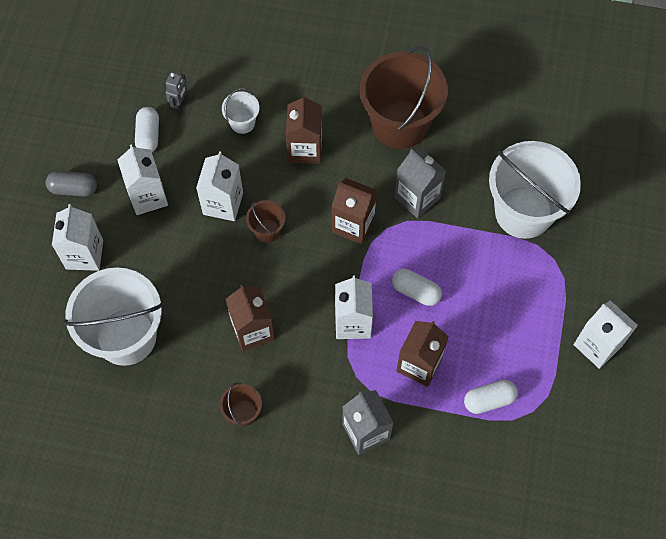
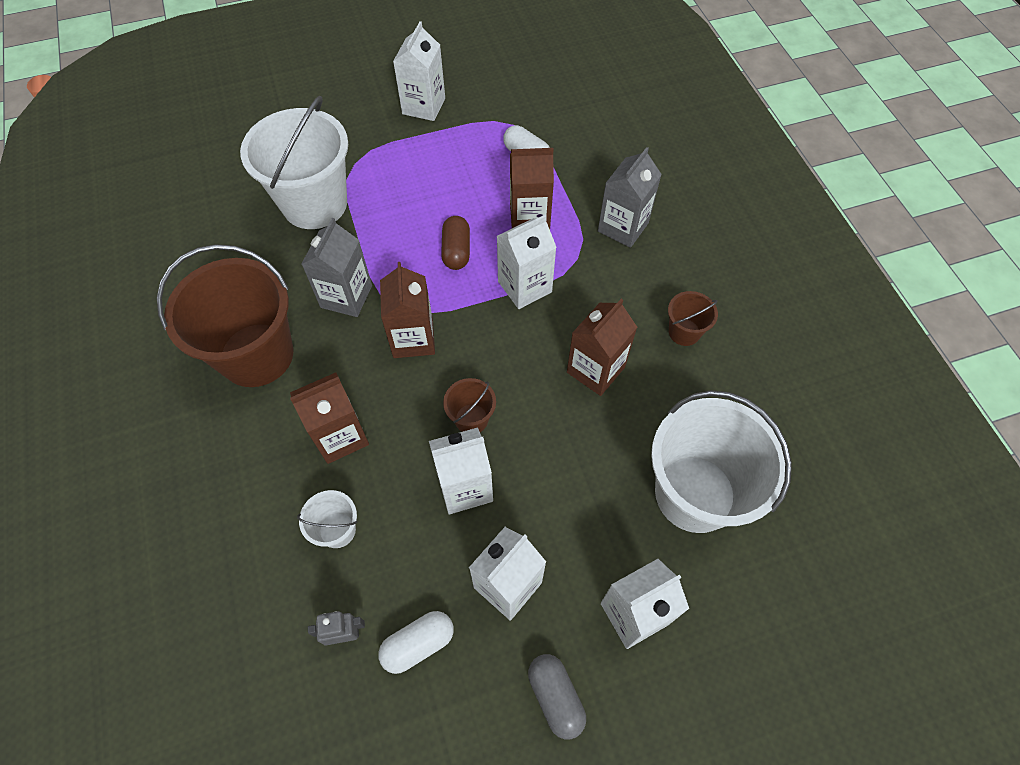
camera: 120 degrees left, 5 degrees down
(416, 291) = (456, 251): white capsule -> brown capsule

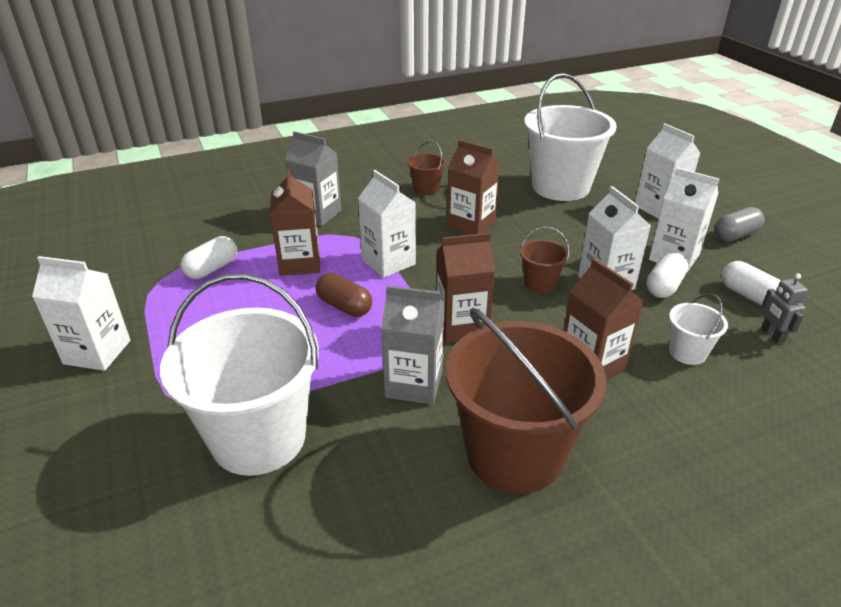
camera: 95 degrees left, 25 degrees down
(450, 549) = (664, 286): none -> white capsule
(456, 251) = (344, 306): brown capsule -> brown capsule turned 45 degrees clockwise

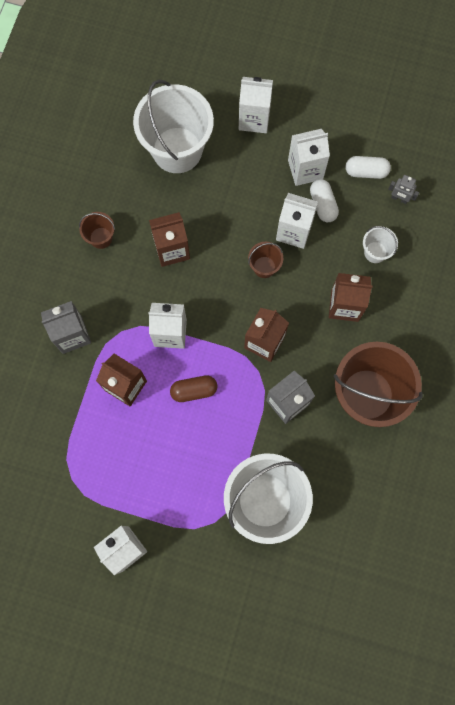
camera: 50 degrees left, 40 degrees up
(212, 269) = (86, 442): white capsule -> none
(735, 235) = (317, 110): grey capsule -> none

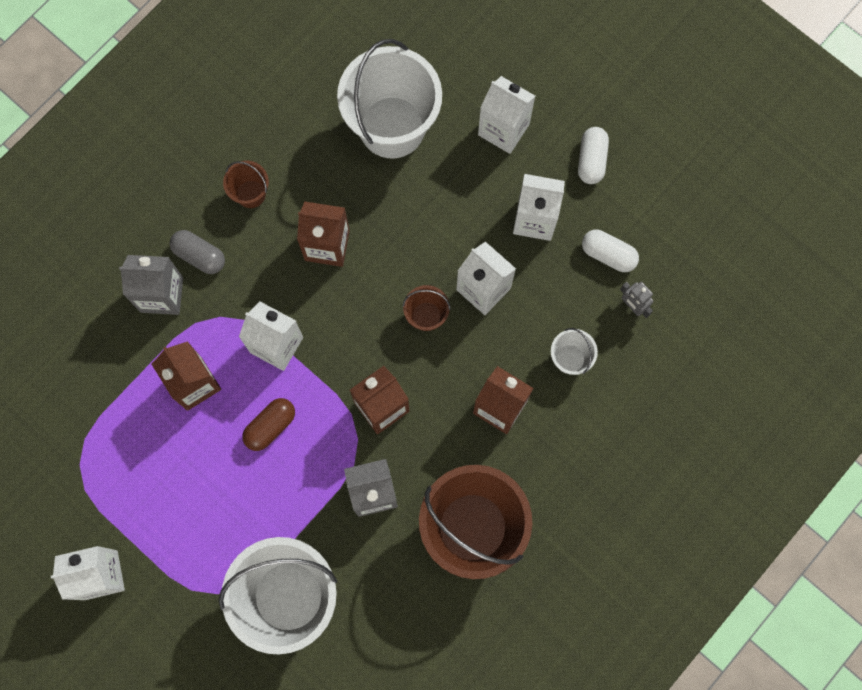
camera: 25 degrees right, 0 degrees up
(85, 296) = (199, 256): none -> grey capsule
(194, 390) = (270, 426): brown capsule -> brown capsule turned 60 degrees counterclockwise
(323, 204) = (535, 272): white capsule -> white capsule (591, 160)

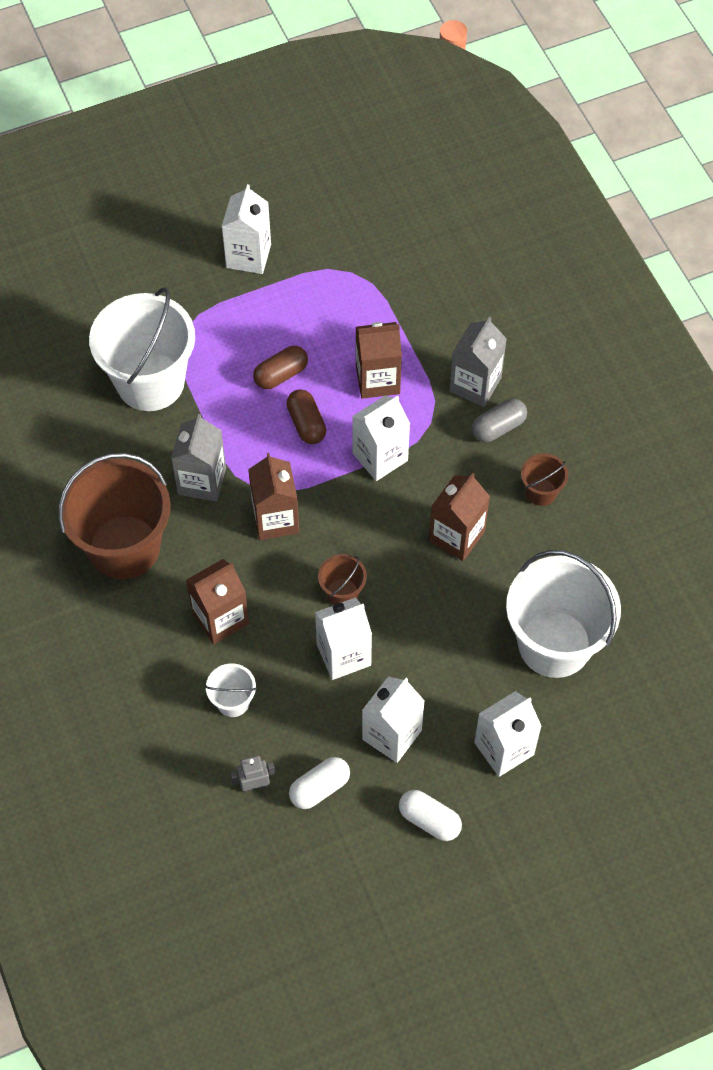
camera: 115 degrees right, 15 degrees down
(227, 475) = (281, 375): none -> brown capsule

